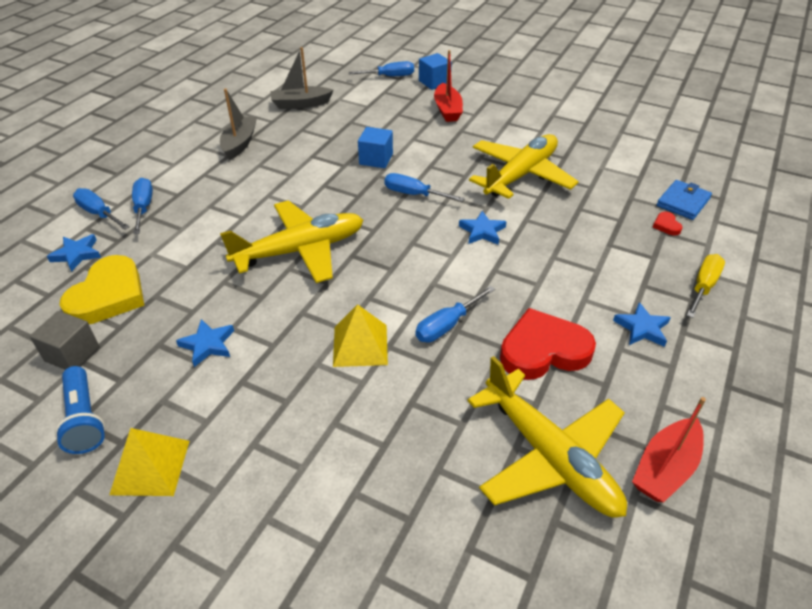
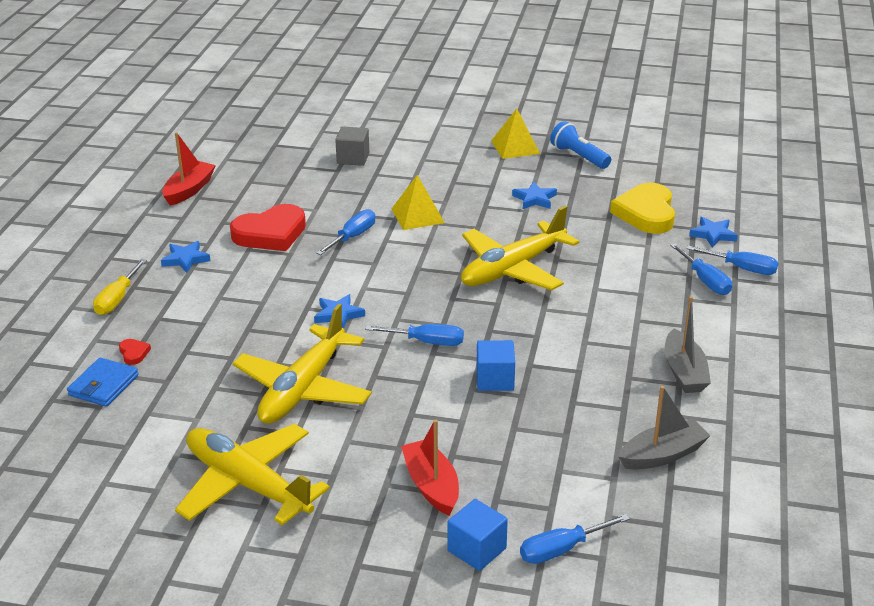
camera: 165 degrees right, 10 degrees down
(72, 354) = (628, 180): grey cube -> grey cube (353, 158)
(550, 456) = (265, 184): yellow plane -> yellow plane (247, 484)

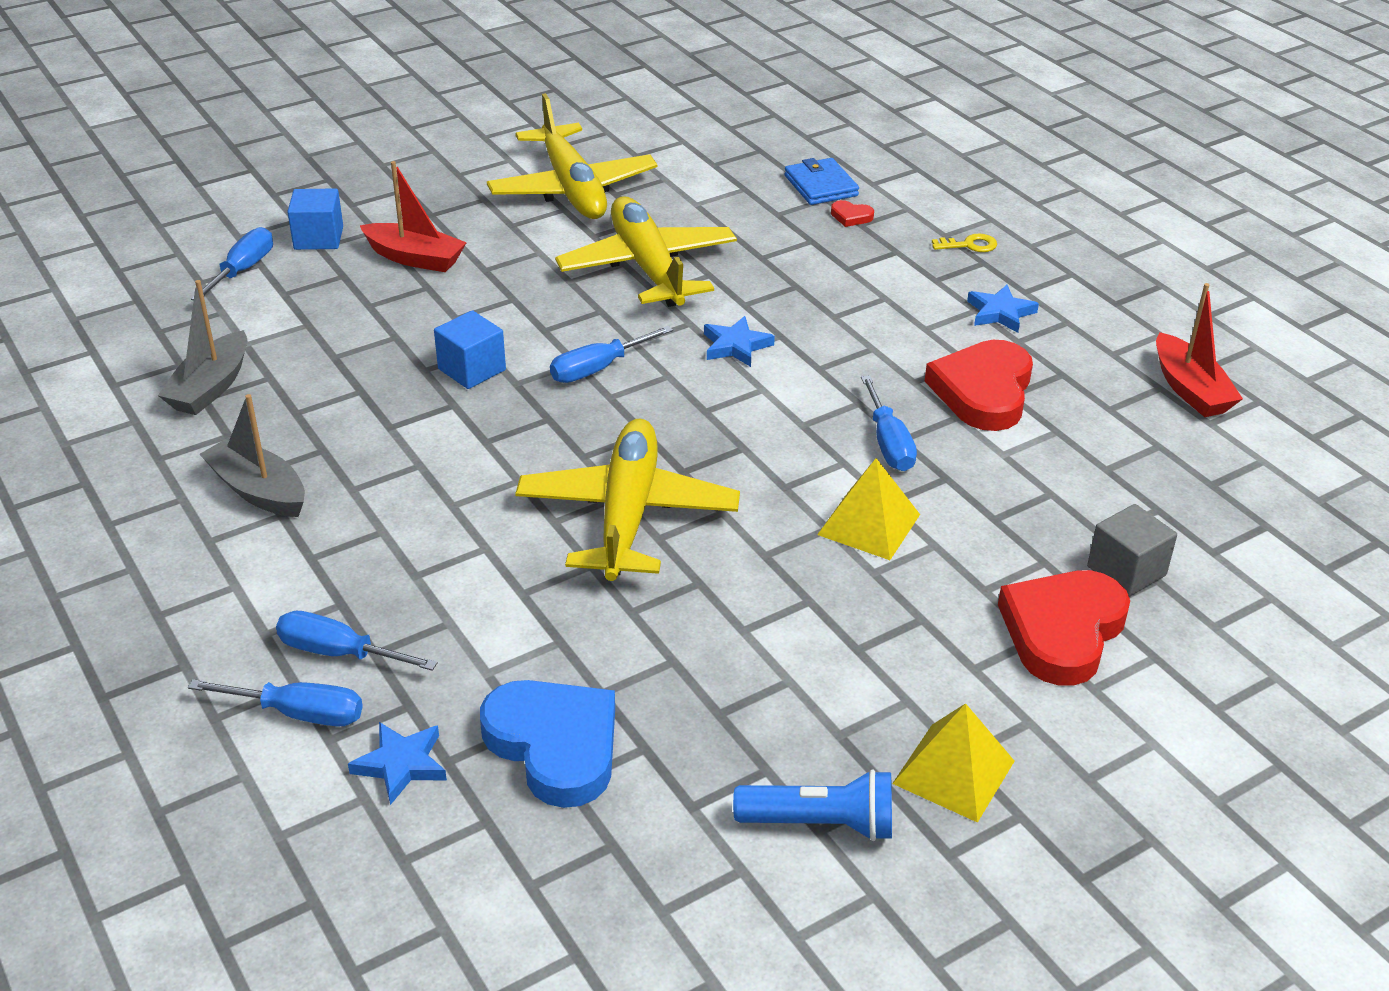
camera: 135 degrees right, 5 degrees up
(117, 299) = (969, 245): yellow screwdriver -> yellow key
(247, 484) = (572, 189): yellow plane -> yellow plane turned 75 degrees clockwise
(411, 156) = (1062, 631): none -> red heart
(535, 199) = (760, 662): blue star -> none
(646, 213) = (555, 745): yellow heart -> blue heart
(742, 268) = (299, 713): blue screwdriver -> blue screwdriver turned 150 degrees counterclockwise

